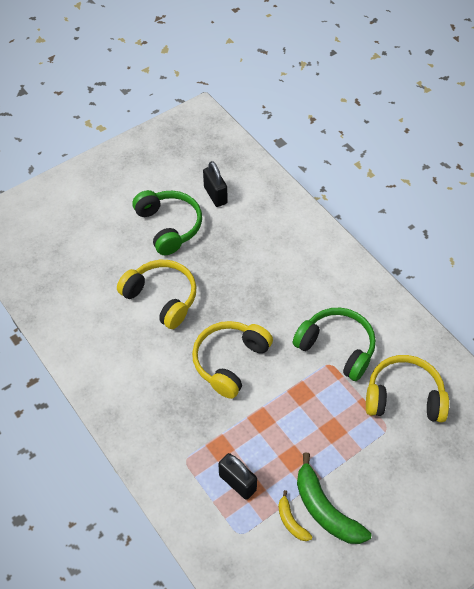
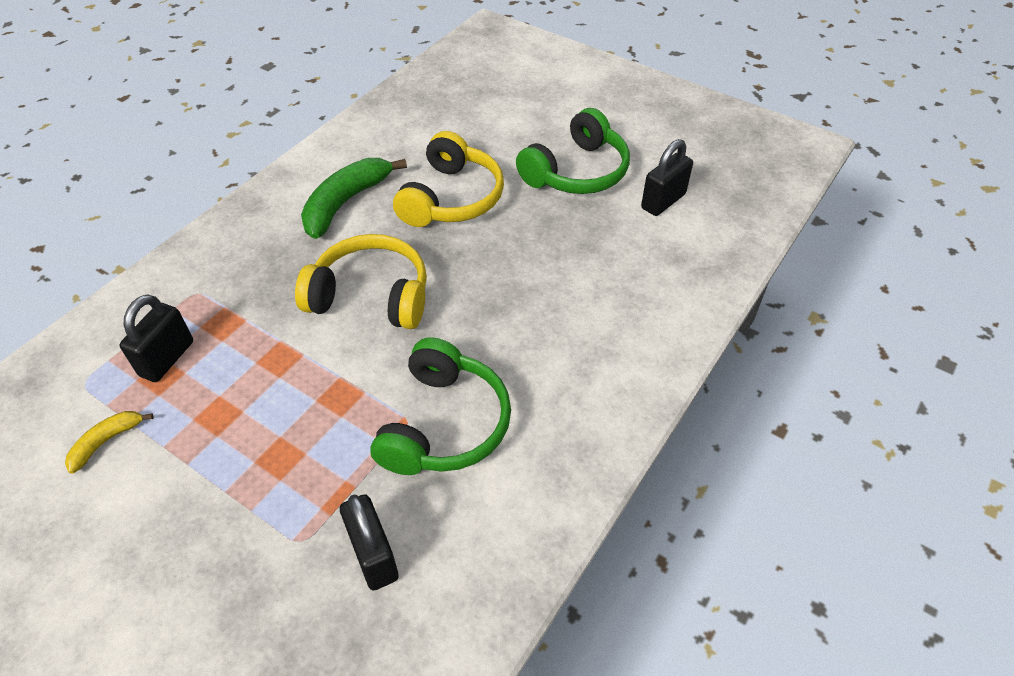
camera: 70 degrees right, 5 degrees down
(325, 509) = (130, 483): green banana -> green banana (345, 203)
(404, 397) = (373, 555): yellow headphones -> black padlock

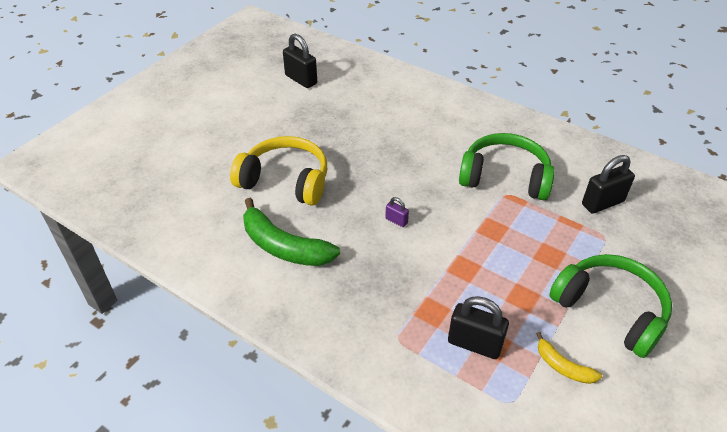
camera: 90 degrees left, 5 degrees down
(371, 296) = (396, 221): yellow headphones -> purple padlock
(576, 171) = (262, 116): green headphones -> green headphones (610, 310)

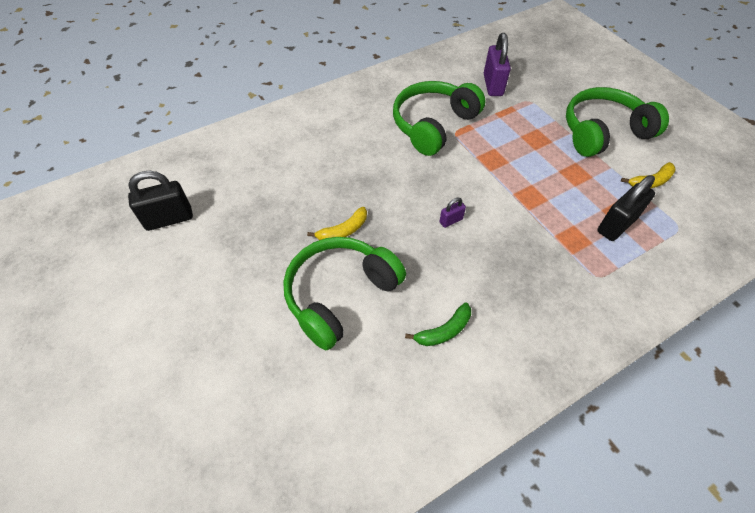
camera: 65 degrees left, 10 degrees up
(284, 246) = (444, 331): green banana -> green banana, size x0.52
(285, 181) = (340, 295): yellow headphones -> green headphones
(344, 162) = (343, 231): none -> yellow banana
(602, 203) = (493, 85): black padlock -> purple padlock

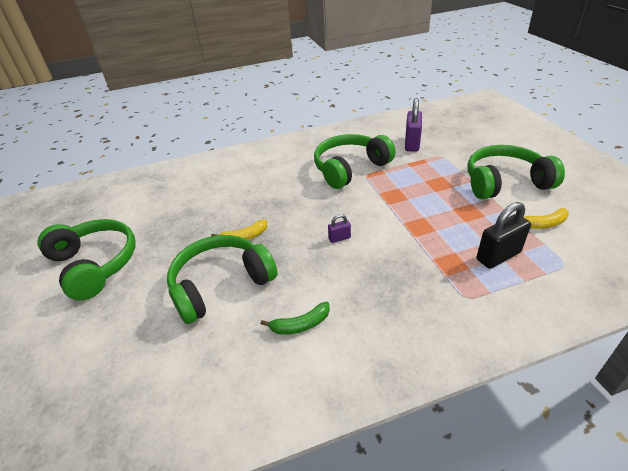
camera: 15 degrees right, 15 degrees down
(169, 219) = (113, 217): black padlock -> none
(176, 288) = (94, 265): none -> green headphones

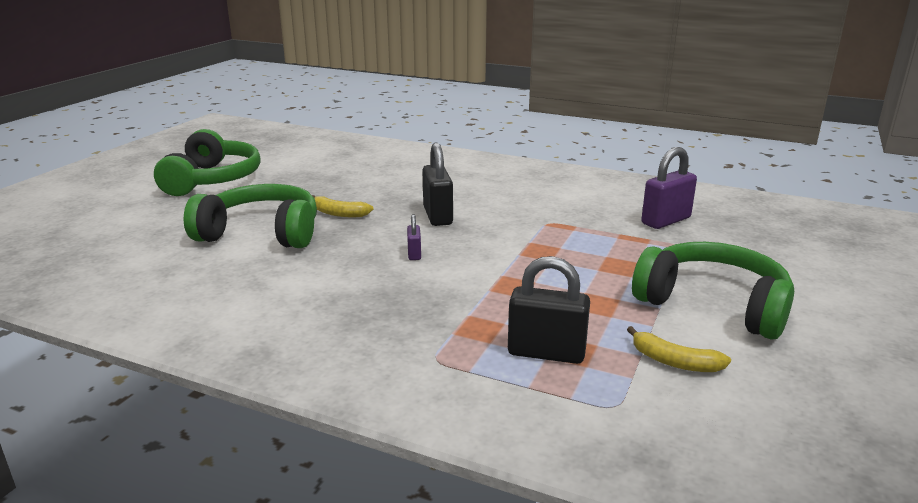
camera: 40 degrees right, 15 degrees down
(300, 325) = (261, 288): green banana -> none
(304, 204) = (437, 216): none -> black padlock
(339, 238) = (414, 254): purple padlock -> purple padlock turned 60 degrees clockwise
(350, 168) = (542, 211): green headphones -> none

